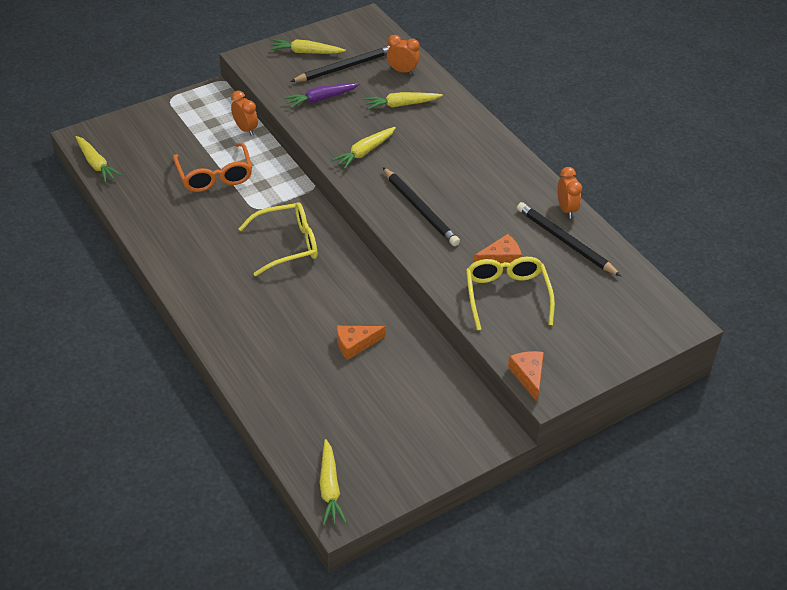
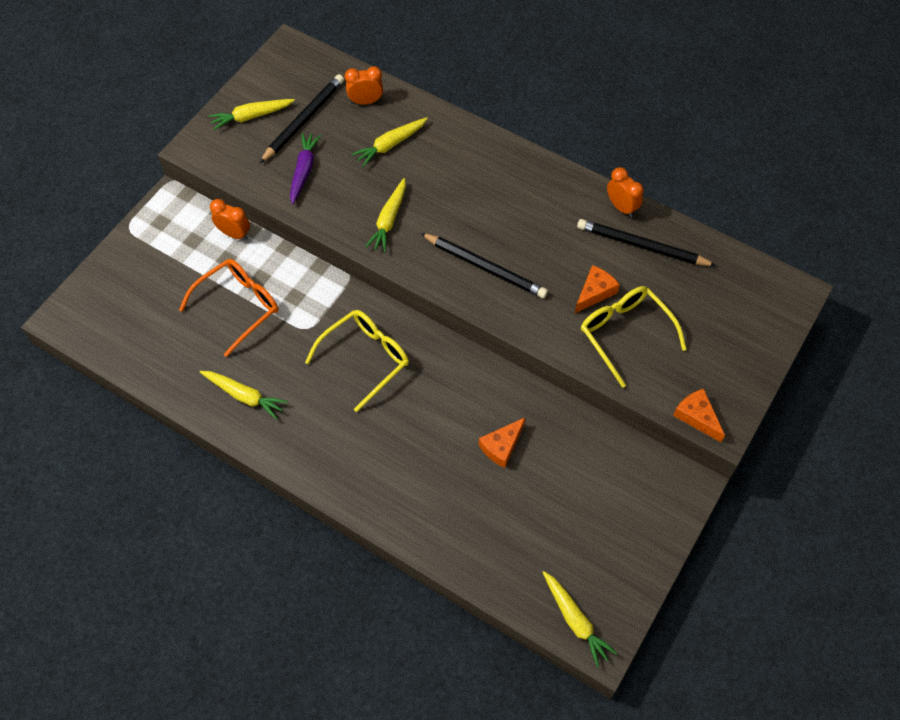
camera: 25 degrees left, 15 degrees up
(96, 164) = (100, 346): yellow carrot -> yellow carrot (244, 396)
(215, 176) = (238, 306): orange glasses -> orange glasses turned 90 degrees counterclockwise
(321, 99) = (304, 171): purple carrot -> purple carrot turned 150 degrees clockwise

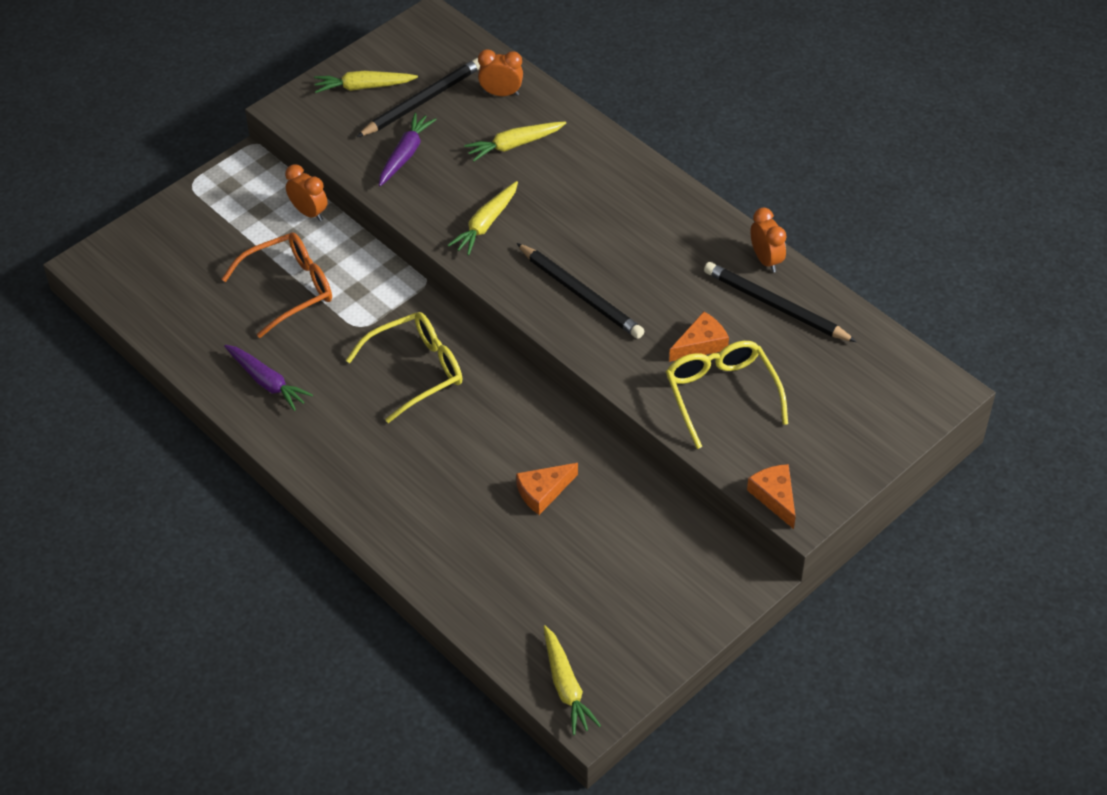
camera: 15 degrees right, 10 degrees down
(244, 396) = (267, 382): yellow carrot -> purple carrot

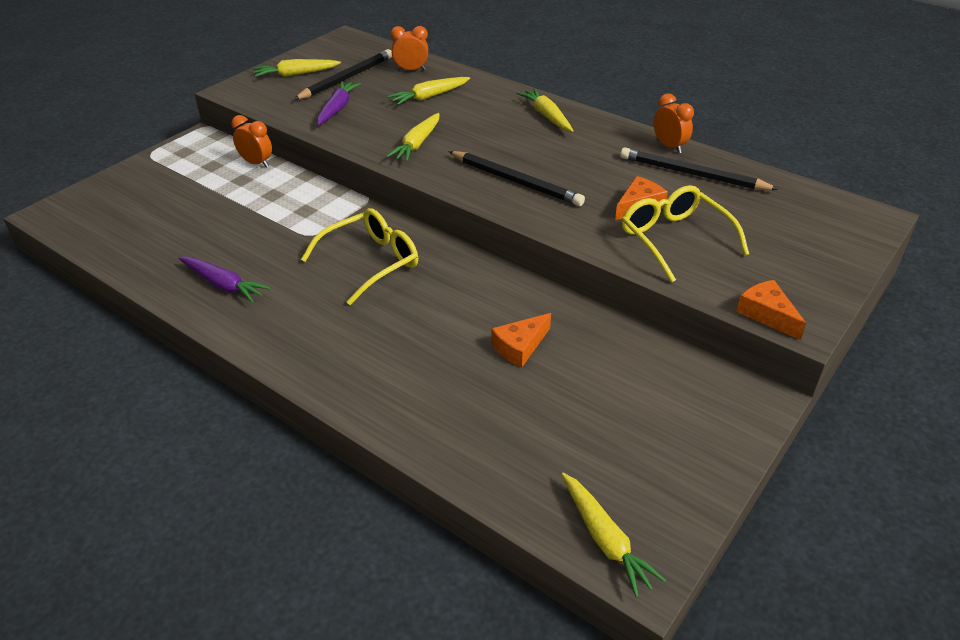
camera: 10 degrees left, 10 degrees down
(289, 289) = (242, 214): orange glasses -> none
(642, 194) = (546, 116): none -> yellow carrot

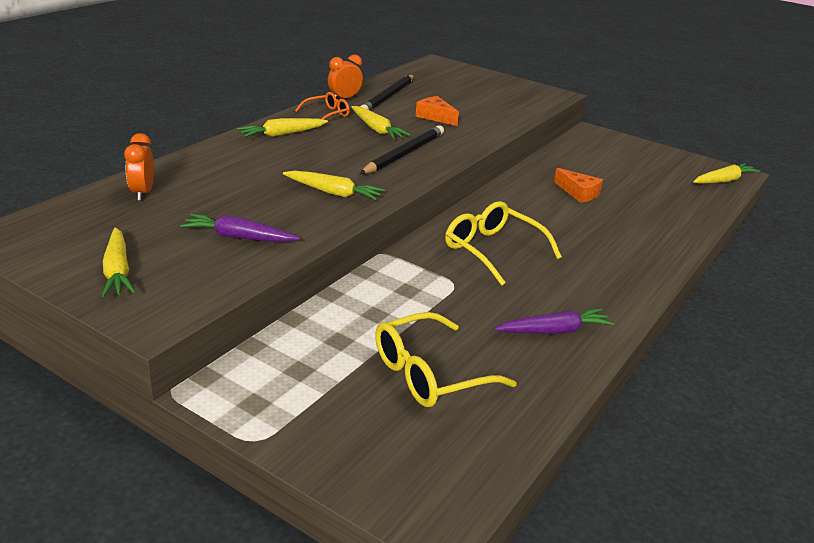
camera: 95 degrees left, 10 degrees down
(223, 285) = (554, 331): purple carrot -> purple carrot turned 45 degrees clockwise
(256, 163) = (297, 332): orange clock -> none
(346, 78) = (149, 233): black pencil -> none
(429, 96) = (222, 184): yellow carrot -> yellow carrot (377, 129)
(612, 137) = (327, 114): none -> orange glasses
(674, 239) = (477, 112): yellow glasses -> yellow glasses (429, 374)
(766, 314) = (550, 100): orange cheese -> none

